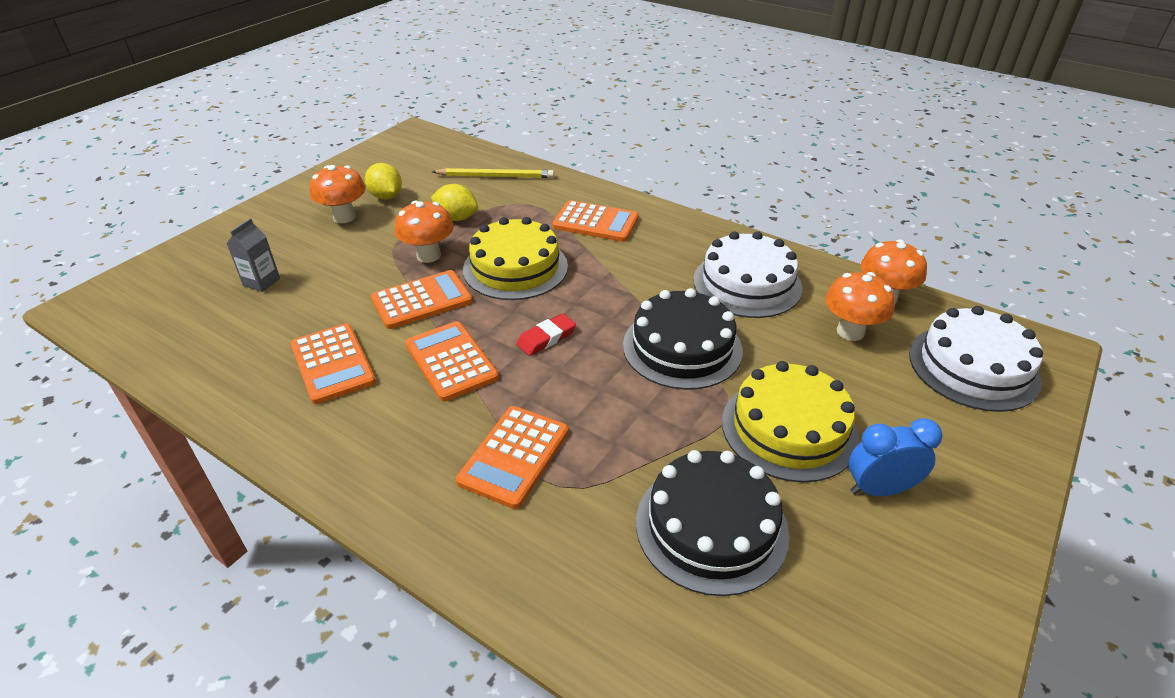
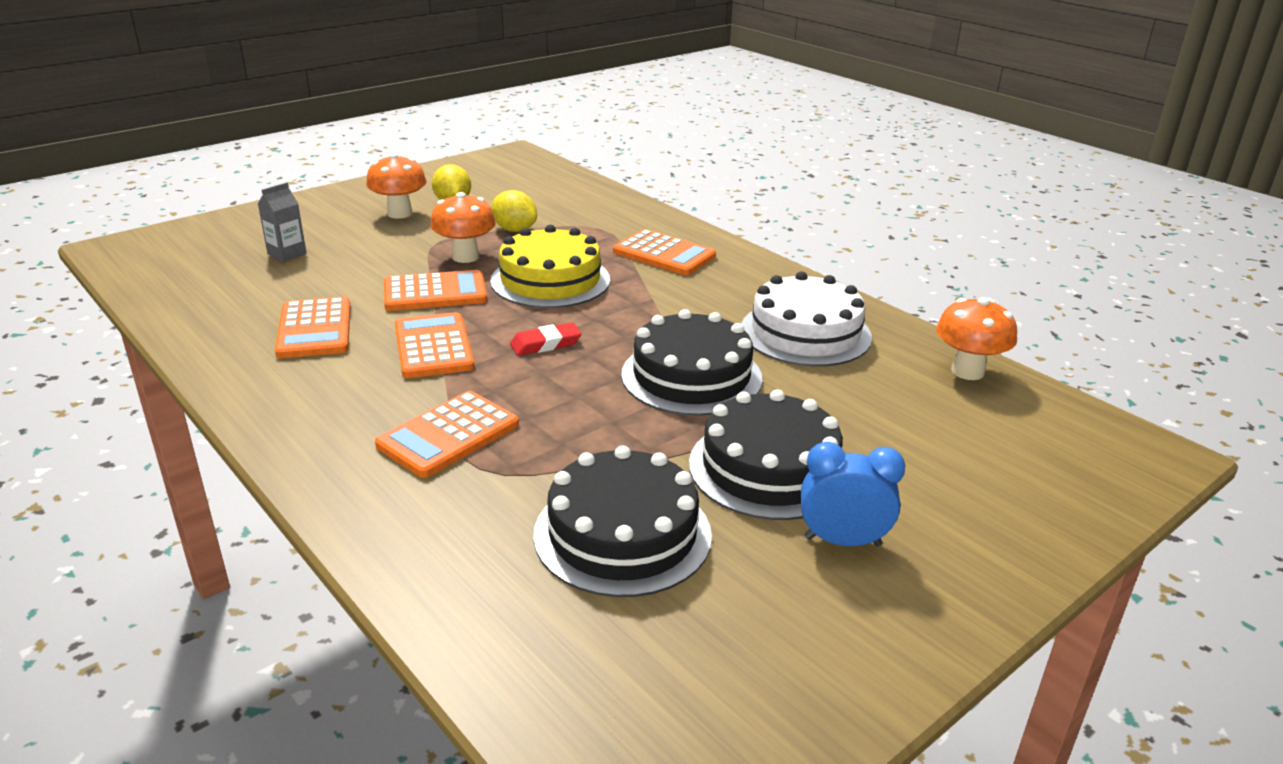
camera: 15 degrees right, 10 degrees down
(496, 176) = (579, 200): yellow pencil -> none
(789, 428) = (769, 468): yellow cake -> black cake
(850, 332) = (904, 395): orange mushroom -> none
(973, 367) = (1041, 453): white cake -> none

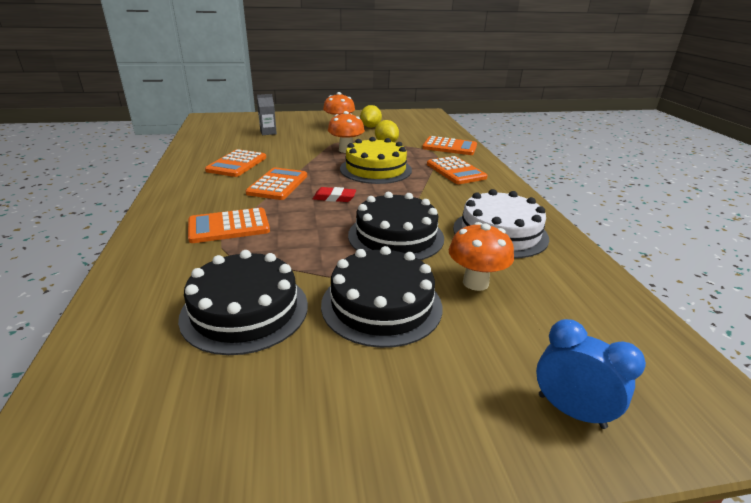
camera: 30 degrees right, 0 degrees up
(435, 292) = (311, 162): orange calculator -> orange calculator (449, 147)
(842, 541) = (376, 373): blue clock -> blue clock (571, 411)
(967, 371) = (604, 291): orange mushroom -> orange mushroom (475, 282)

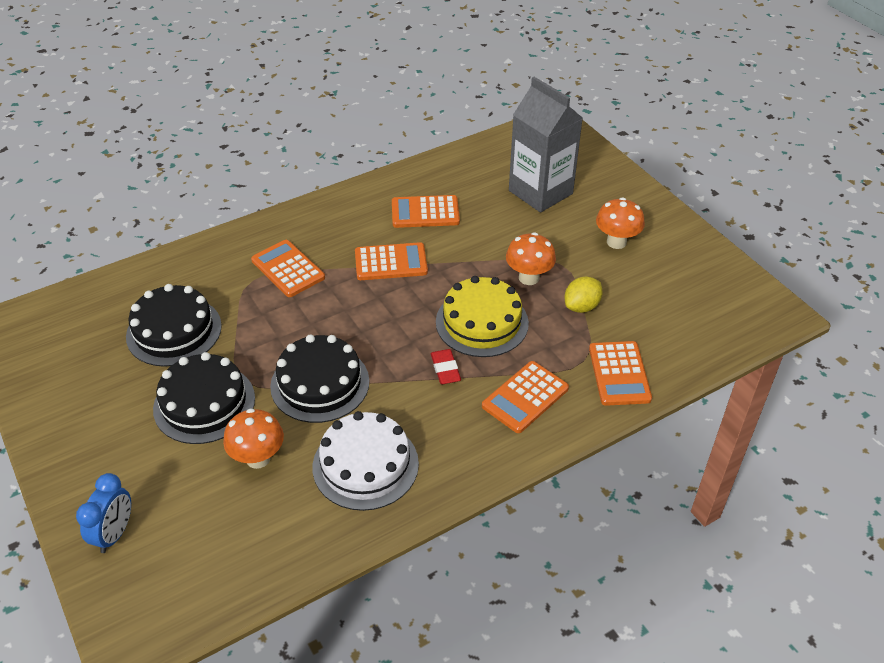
camera: 70 degrees right, 15 degrees up
(268, 132) = (540, 192): grey carton -> grey carton, size x2.40
(334, 198) = (382, 314): red eraser -> red eraser (445, 369)
(370, 127) = (642, 271): yellow lemon -> none

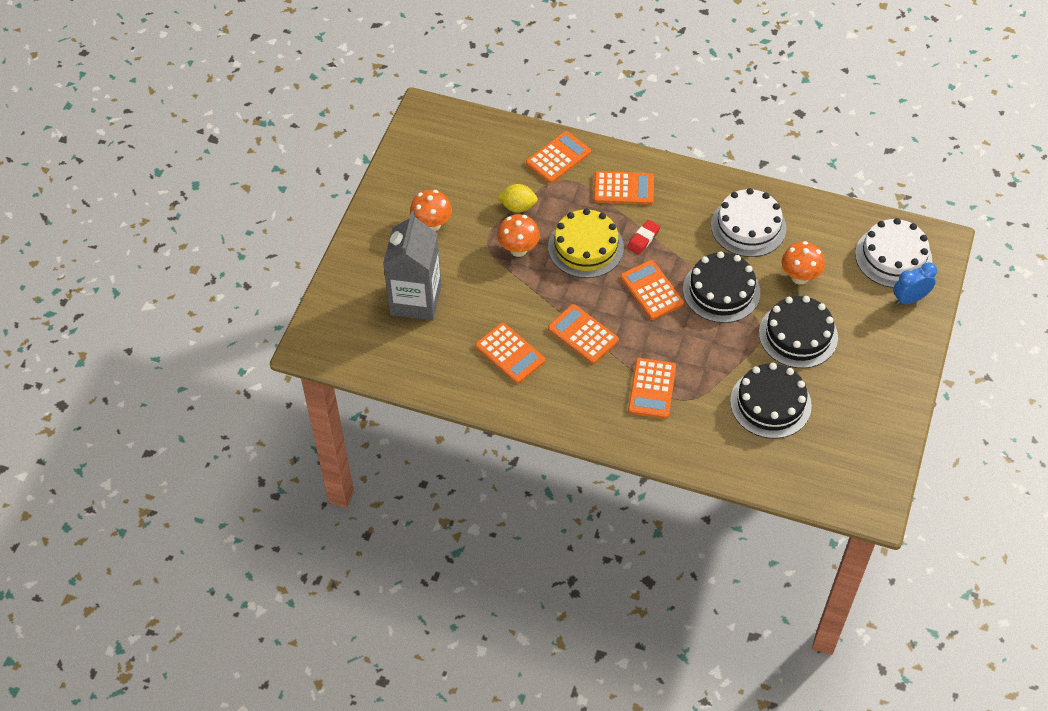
camera: 130 degrees left, 10 degrees up
(174, 568) = (893, 257): none -> white cake
(381, 334) = (651, 290): none -> orange calculator

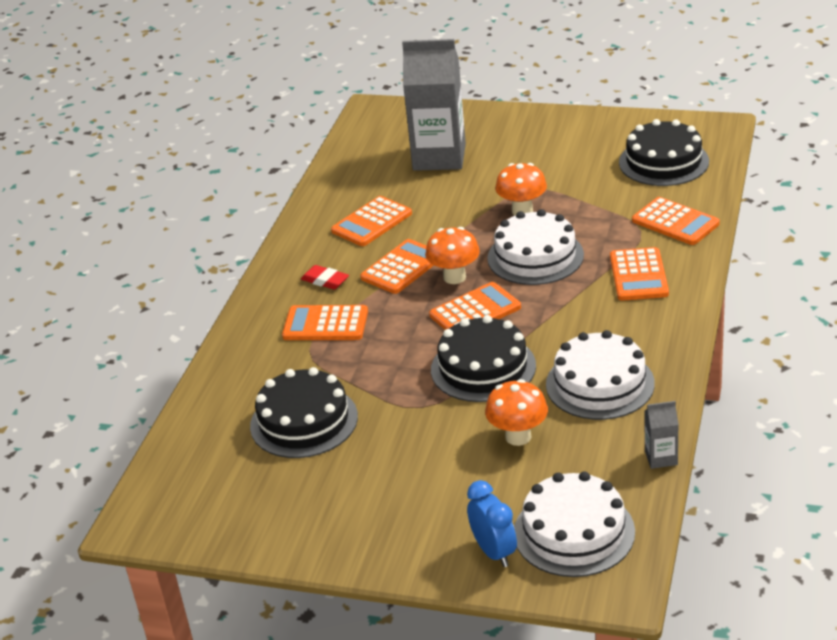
camera: 90 degrees right, 20 degrees down
(432, 224) = (547, 153): orange mushroom -> orange mushroom (454, 277)
(518, 207) = (587, 203): yellow lemon -> none
(585, 247) = (535, 256): yellow cake -> white cake
(643, 239) = (558, 298): red eraser -> red eraser (325, 280)
(798, 335) = (416, 440): black cake -> black cake (663, 162)
(827, 205) = (661, 458): none -> grey carton

